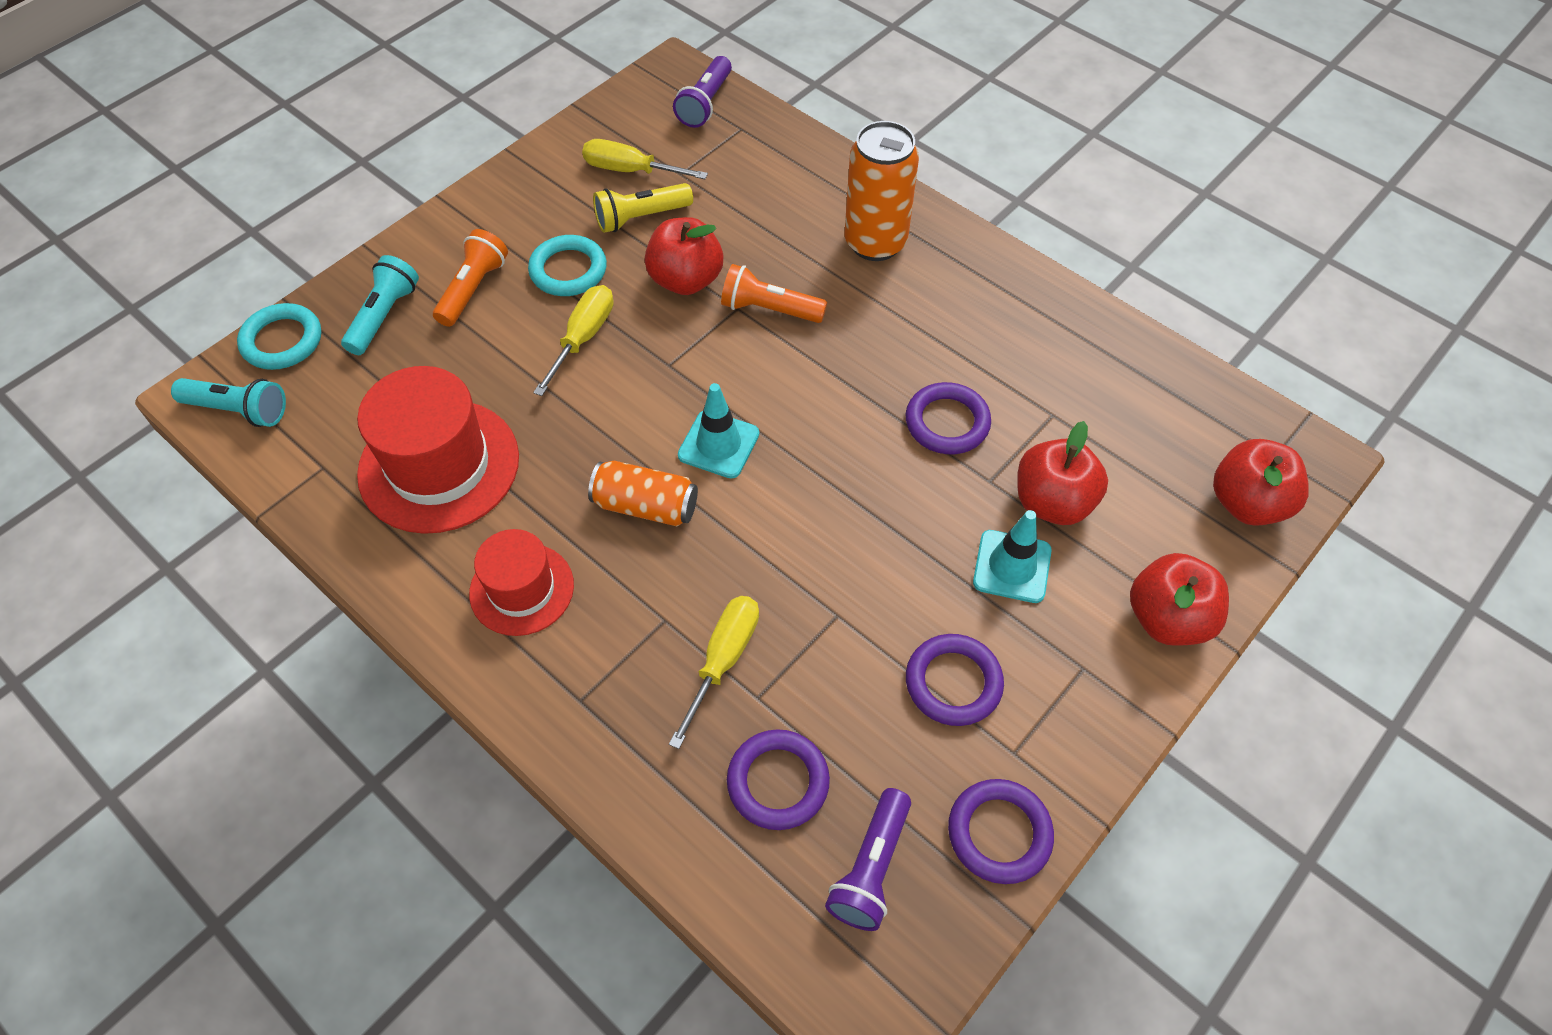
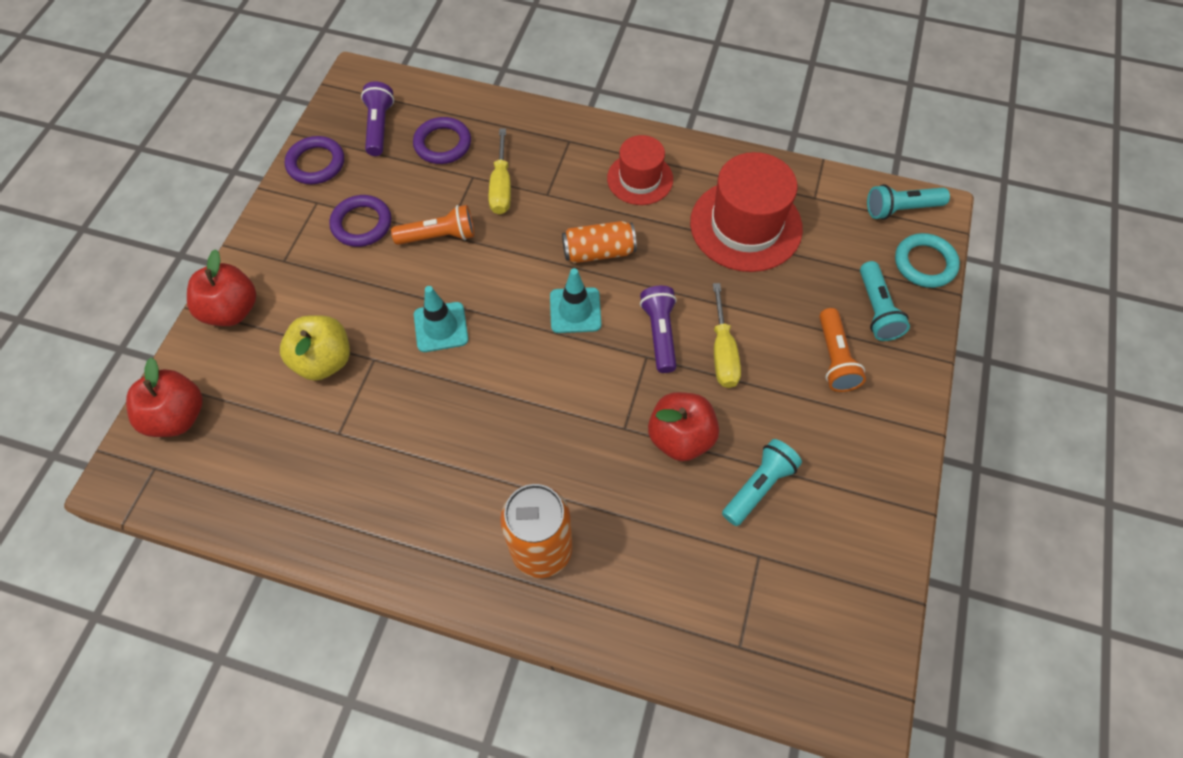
camera: 155 degrees right, 5 degrees up
(568, 270) = (778, 406): turquoise ring -> none
(631, 170) = (804, 538): yellow screwdriver -> none
(641, 218) = (758, 486): yellow flashlight -> turquoise flashlight
(705, 104) = (796, 667): purple flashlight -> purple flashlight (659, 334)
(769, 309) = (598, 437): orange flashlight -> orange flashlight (439, 236)
(947, 422) = (418, 393): purple ring -> none
(1012, 566) = (342, 305): turquoise traffic cone -> turquoise traffic cone (441, 327)
(1052, 502) = (324, 360): red apple -> yellow apple

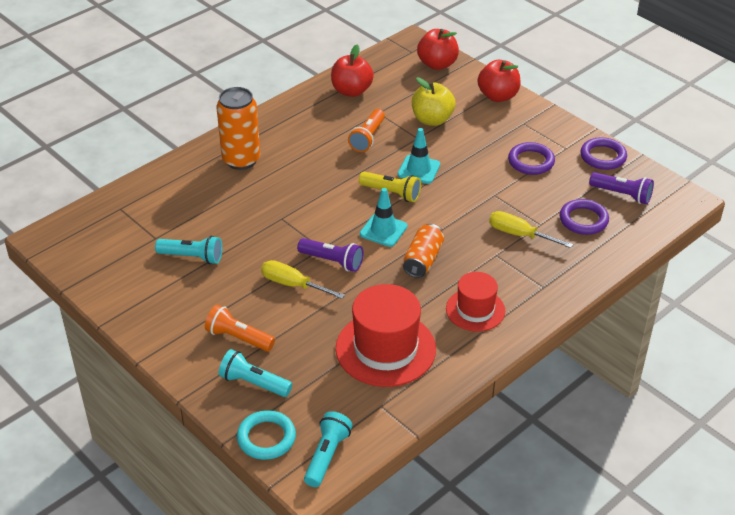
camera: 120 degrees right, 20 degrees down
(439, 236) = (494, 191): orange flashlight -> orange flashlight (368, 138)
(503, 334) = (391, 193): none -> yellow flashlight
(680, 437) = (253, 238): red apple -> red apple (351, 91)
(758, 486) = (192, 257): turquoise flashlight -> turquoise flashlight turned 60 degrees counterclockwise

